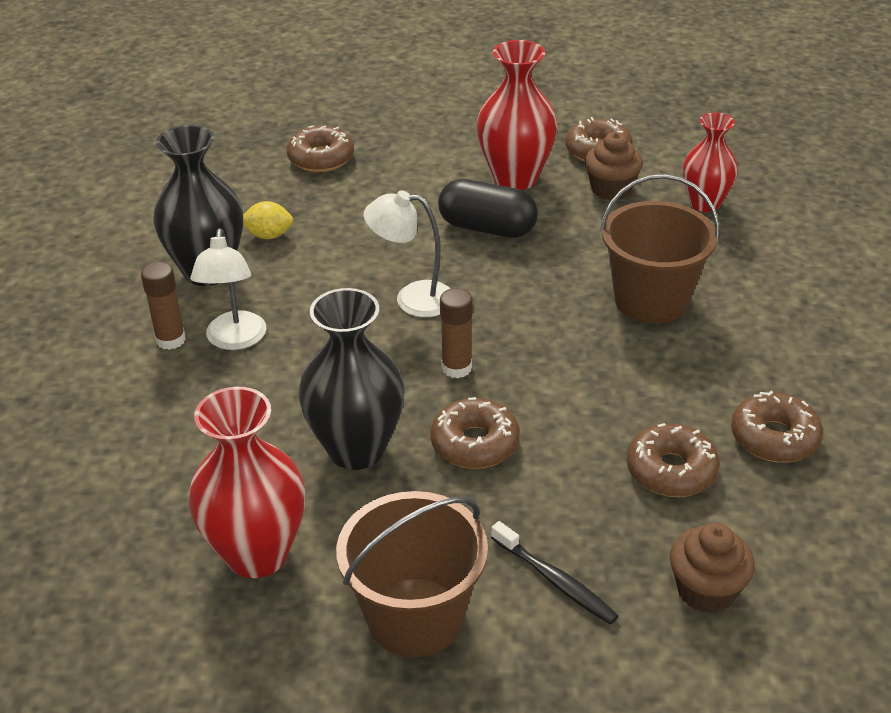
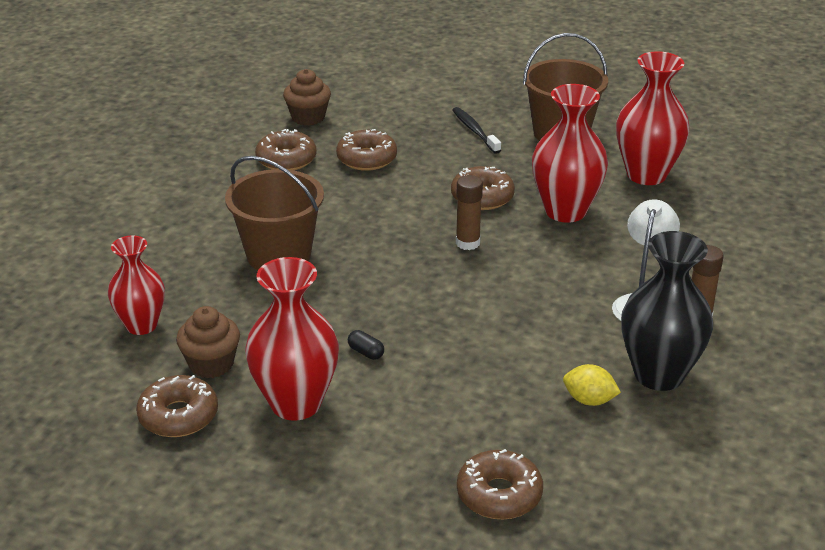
camera: 160 degrees left, 5 degrees down
(356, 449) = (565, 211): black vase -> red vase
(412, 298) = (474, 302): white lamp -> none
(487, 228) = (366, 352): black capsule -> black capsule, size x0.40
(706, 590) = (396, 112): brown cupcake -> brown cupcake (308, 117)

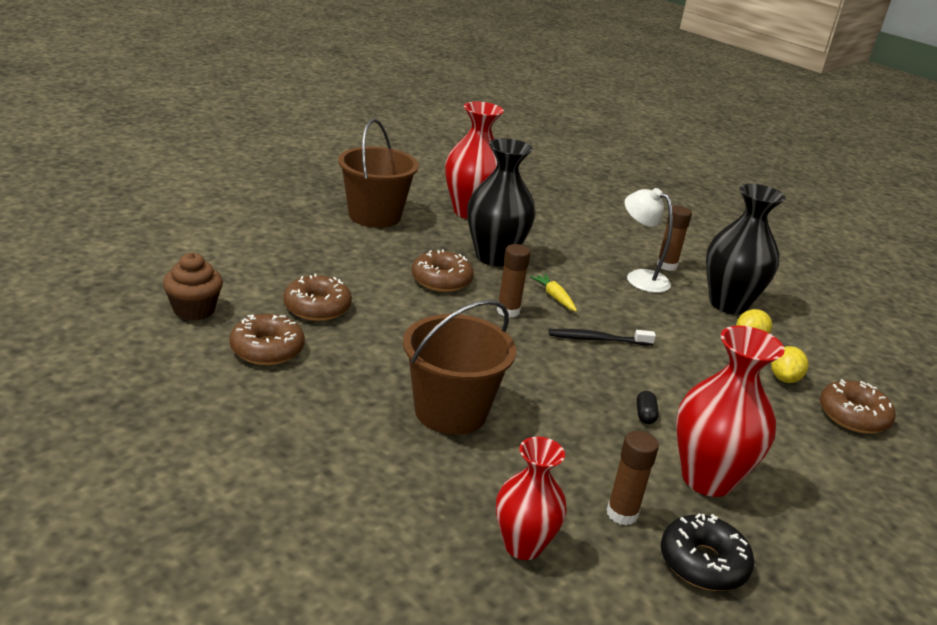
camera: 70 degrees left, 5 degrees down
(178, 416) = (703, 563): brown donut -> black donut
(211, 364) = (622, 514): brown cupcake -> brown glue stick
(366, 352) = (645, 415): black capsule -> black capsule turned 60 degrees counterclockwise
(474, 131) = (328, 245): black toothbrush -> black toothbrush (597, 339)
(527, 261) = (554, 297): none -> yellow carrot
(528, 435) = (784, 379): none -> yellow lemon
(565, 211) = (494, 257): red vase -> black vase

